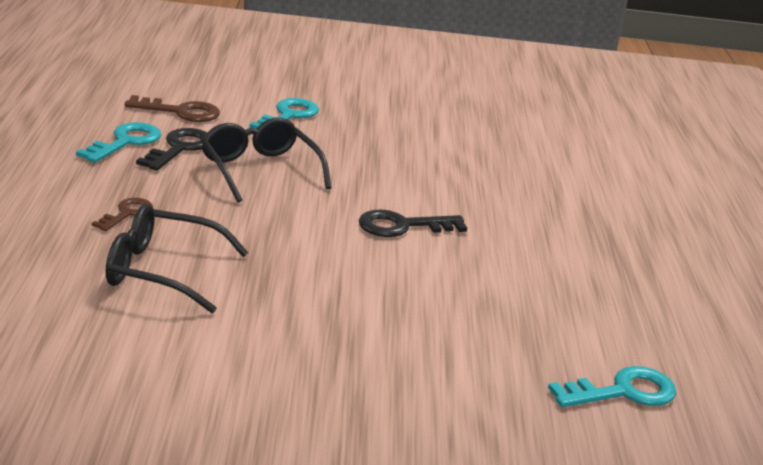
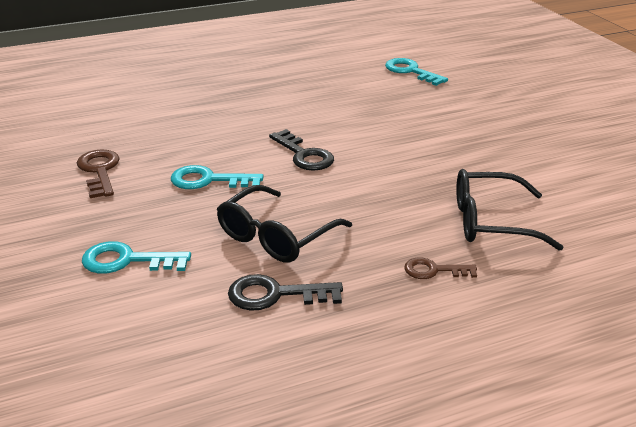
camera: 110 degrees left, 5 degrees up
(125, 142) = (297, 334): turquoise key -> turquoise key (209, 180)
(162, 271) = (491, 222): black glasses -> black glasses turned 105 degrees clockwise
(180, 112) = (179, 332): brown key -> brown key (99, 171)

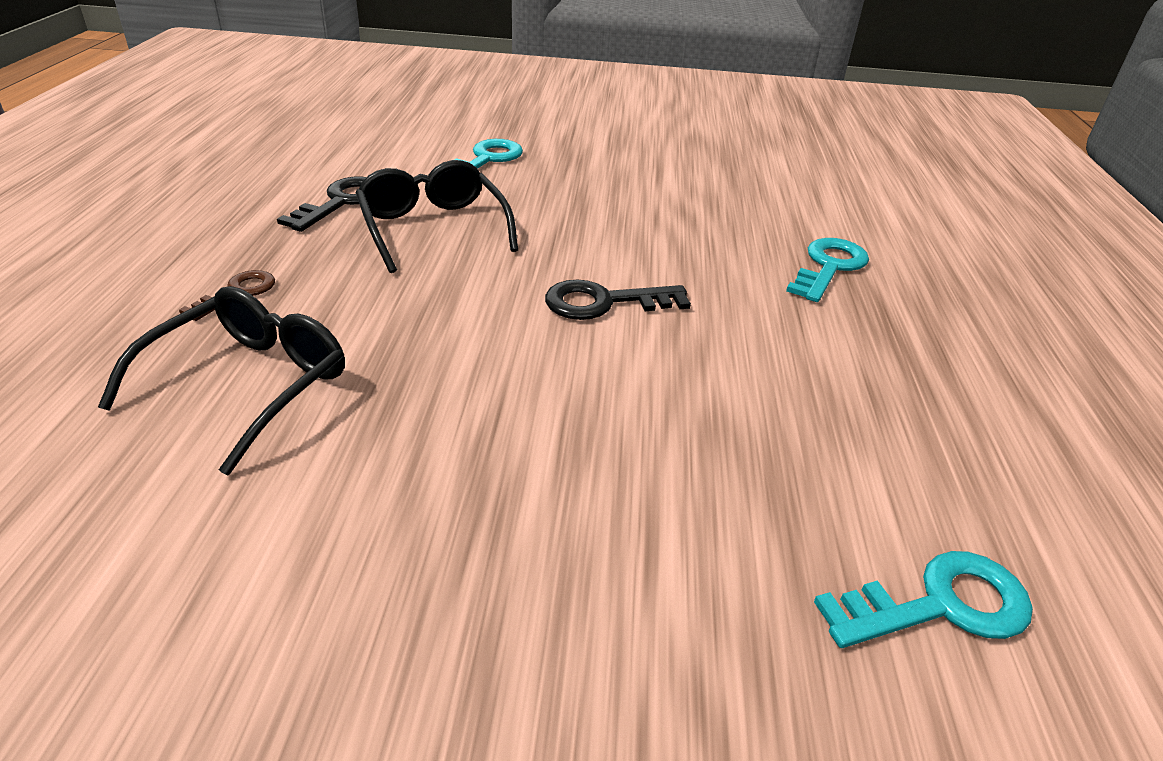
camera: 115 degrees right, 5 degrees up
(99, 171) = (676, 177): brown key -> none
(209, 180) = (597, 224): turquoise key -> turquoise key (829, 267)

